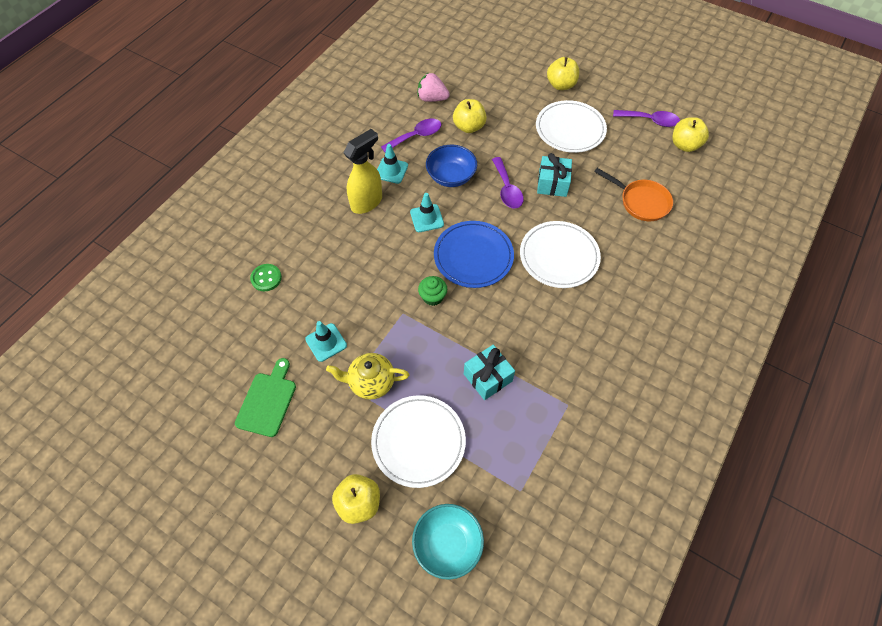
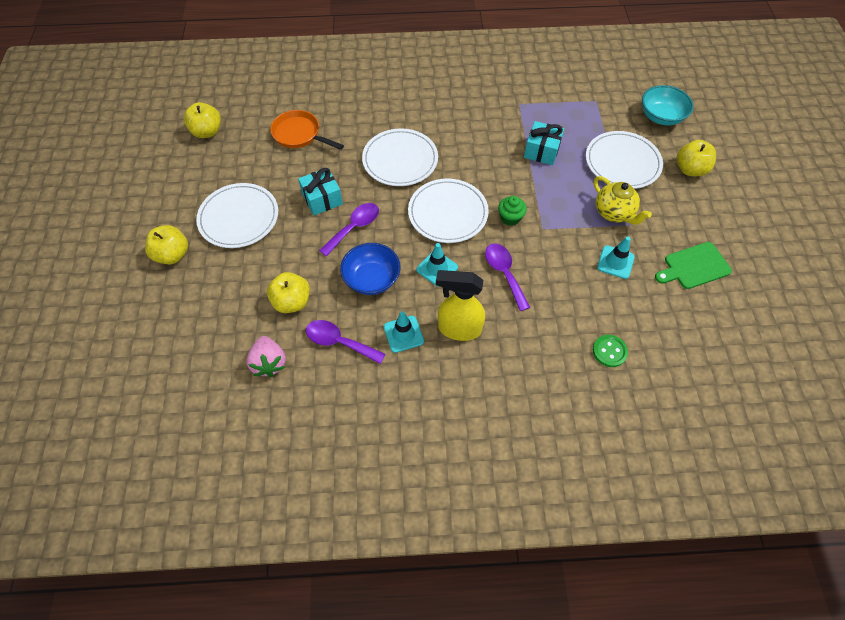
camera: 125 degrees left, 0 degrees up
(473, 256) = (448, 213): blue plate -> white plate
(641, 202) = (299, 134): orange pan -> orange pan turned 60 degrees counterclockwise
(650, 121) = (187, 165): purple spoon -> purple spoon (504, 273)

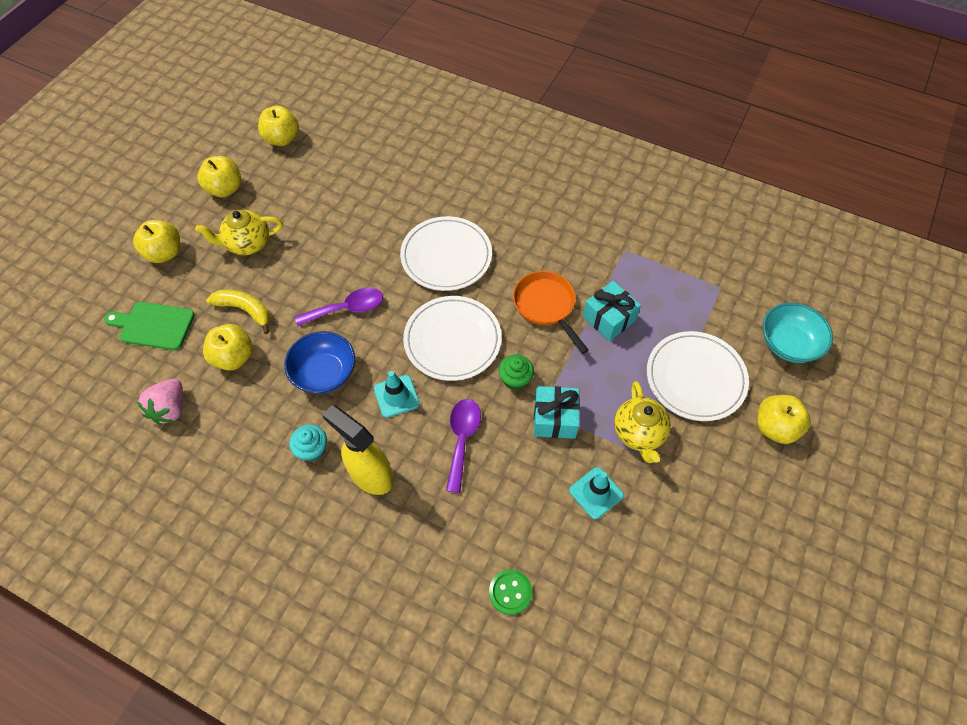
camera: 30 degrees right, 0 degrees up
(188, 187) = (225, 189): none -> yellow apple
(239, 218) = (248, 244): white plate -> yellow teapot
(274, 265) = (245, 310): none -> yellow banana
(299, 134) = (366, 181): orange pan -> orange pan (546, 306)
(322, 199) = (338, 262): turquoise gift -> turquoise gift (554, 419)
(339, 342) = (246, 423): purple spoon -> none
(403, 334) = (312, 449): turquoise traffic cone -> turquoise cupcake
(694, 266) = (687, 549): green cutting board -> green cutting board (154, 325)

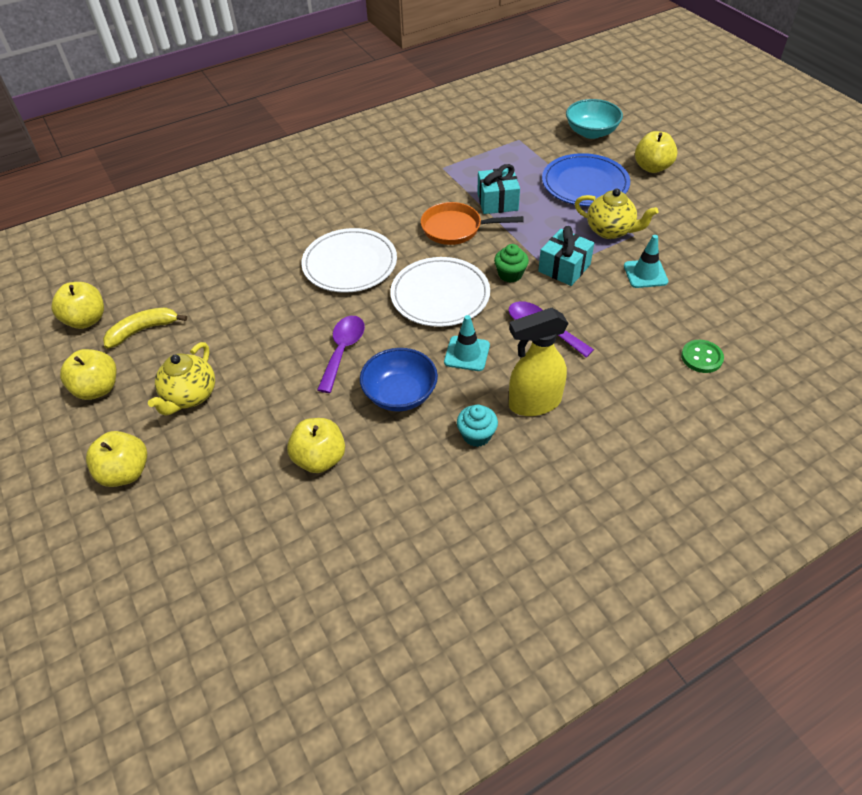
camera: 55 degrees left, 10 degrees down
(154, 325) = (214, 517): green cutting board -> none
(170, 409) = (336, 538): pink strawberry -> none
(245, 310) = (271, 428): yellow banana -> yellow banana (143, 330)
(695, 378) = (585, 184): white plate -> blue plate

